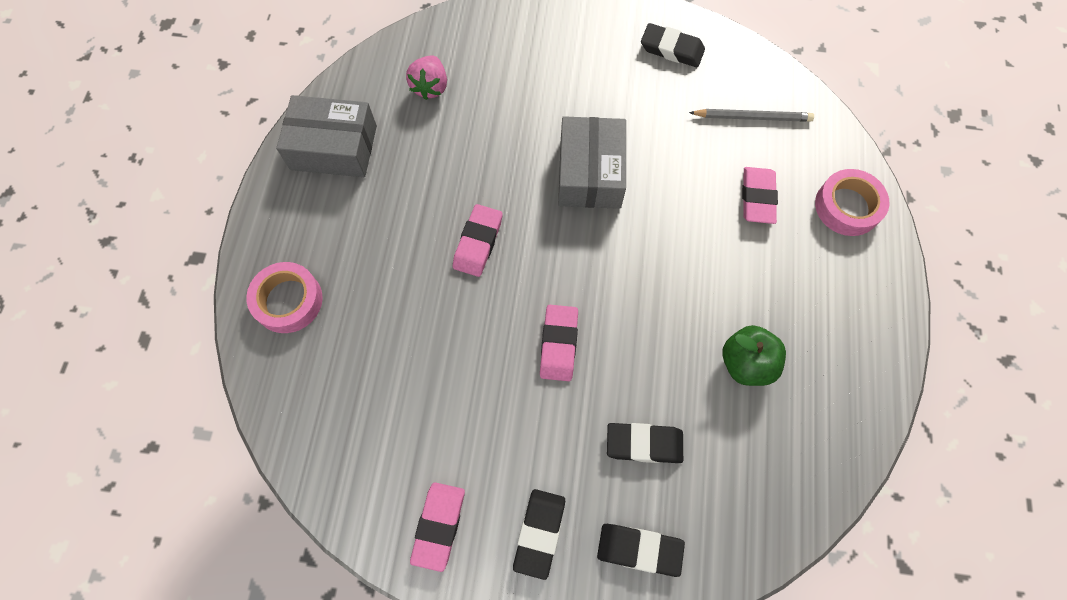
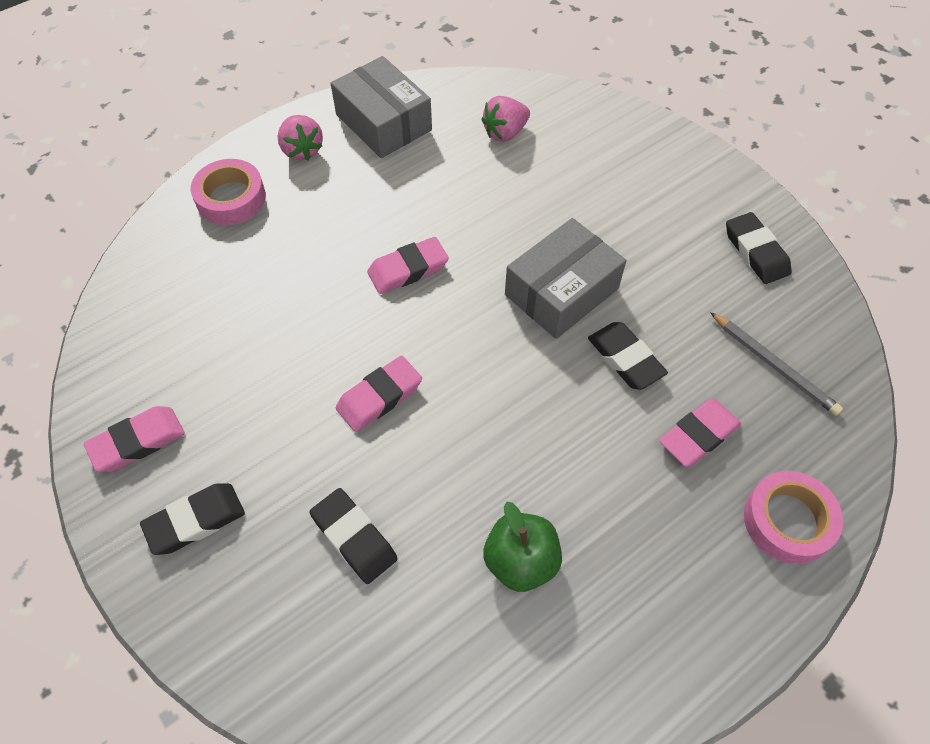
camera: 45 degrees right, 10 degrees down
(297, 219) = (302, 150): none -> pink strawberry
(639, 549) = (250, 615): black eraser -> black eraser (625, 359)

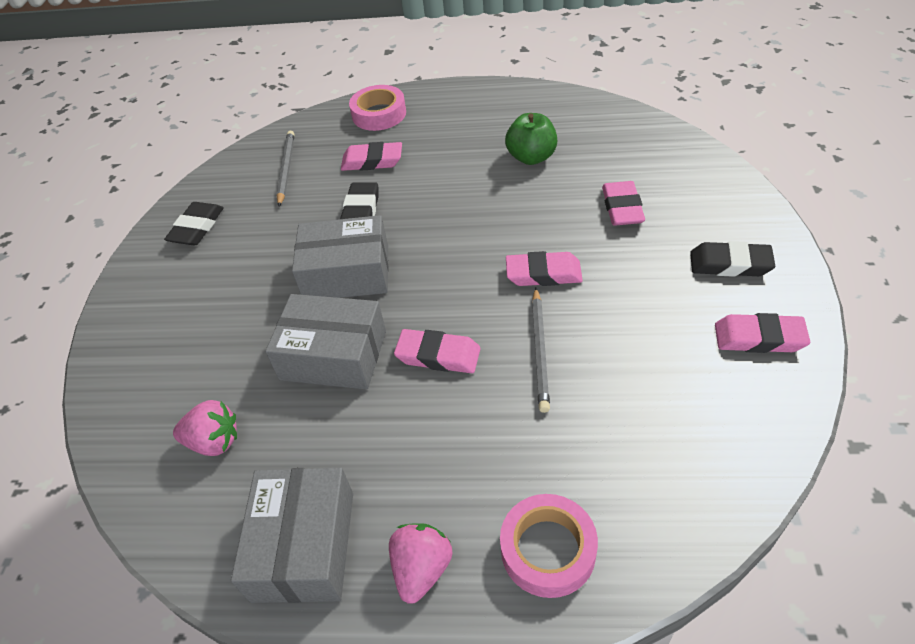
camera: 135 degrees left, 10 degrees down
(327, 320) = (540, 351): none -> grey pencil
(354, 538) = (622, 208): black eraser -> pink eraser
(490, 224) = (333, 355): none -> grey box

